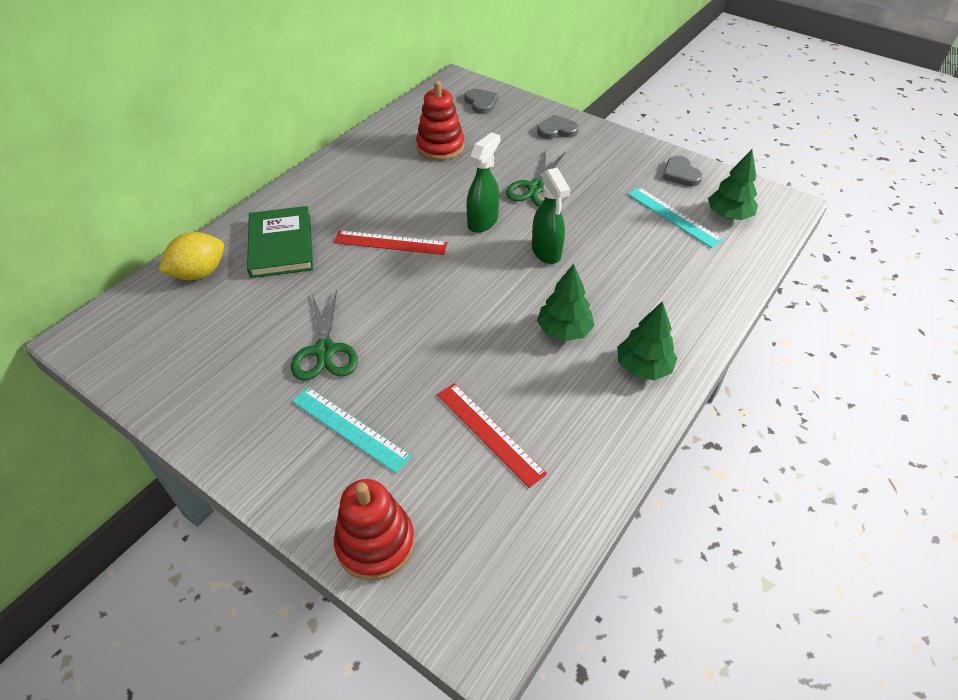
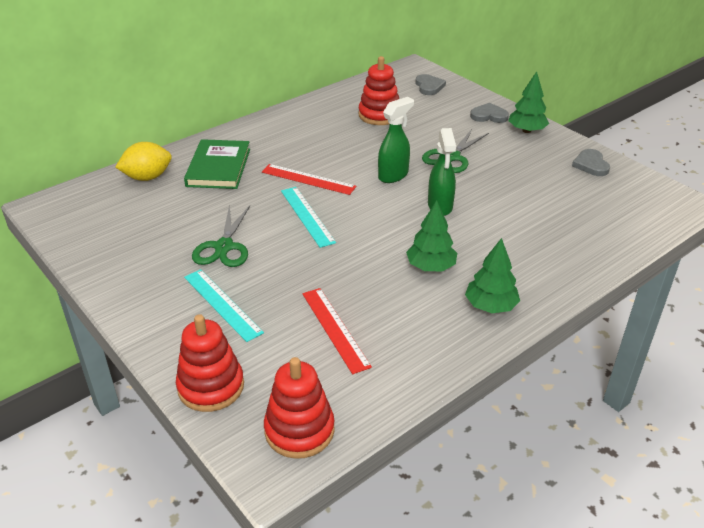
camera: 15 degrees right, 10 degrees down
(497, 576) = (299, 430): none -> red stacking toy
(673, 216) = (569, 197): turquoise ruler -> turquoise ruler (307, 216)
(729, 215) = (623, 204): green tree -> green tree (526, 130)

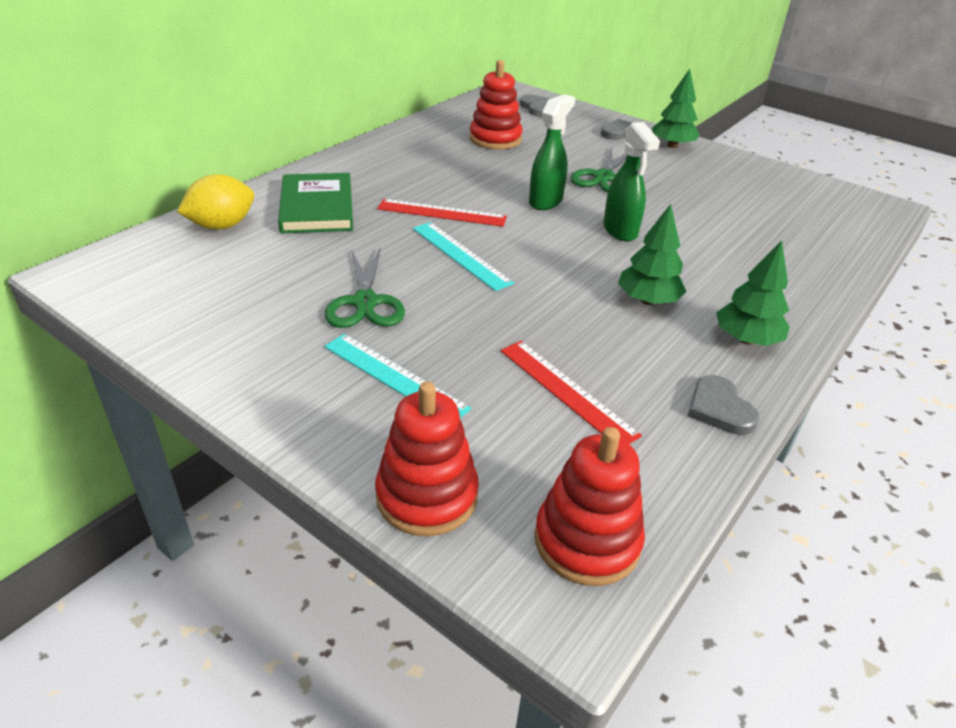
camera: 15 degrees left, 0 degrees up
(591, 165) = (762, 175): grey heart -> grey heart (719, 409)

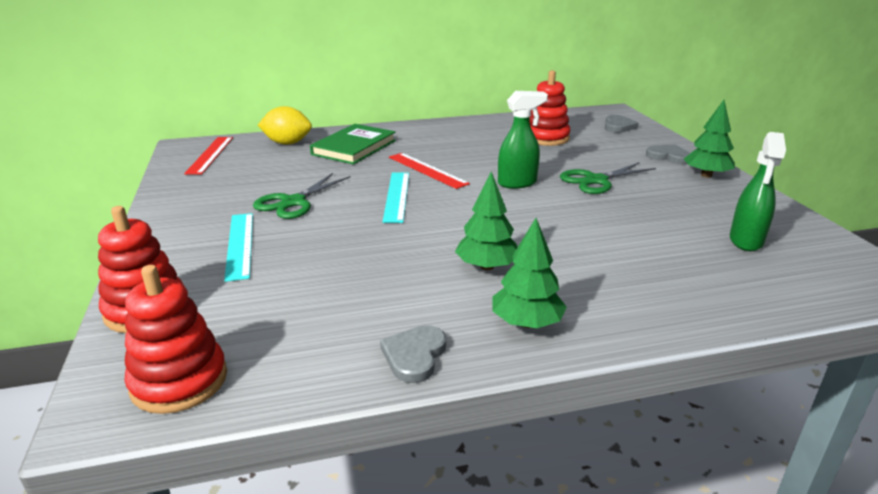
camera: 40 degrees right, 10 degrees down
(566, 391) = (324, 295): red ruler -> red ruler (210, 155)
(620, 231) = (546, 217): green spray bottle -> green spray bottle (746, 241)

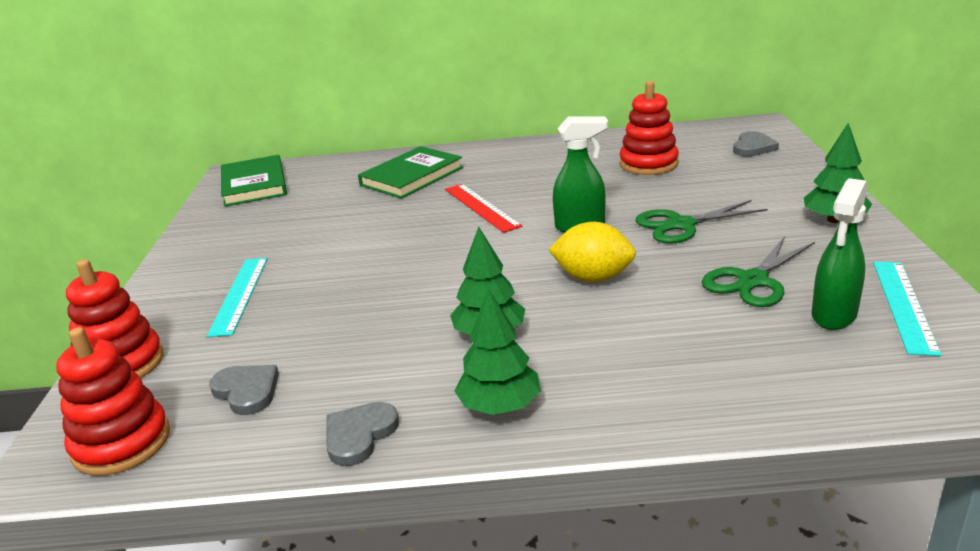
camera: 15 degrees right, 0 degrees up
(210, 155) = (254, 184): red ruler -> green book
(287, 143) = (341, 170): yellow lemon -> yellow lemon (593, 278)
(293, 202) = (315, 245): green scissors -> green scissors (753, 281)
(397, 196) = (431, 240): turquoise ruler -> turquoise ruler (904, 305)
(668, 157) = (797, 192): grey heart -> grey heart (247, 391)

